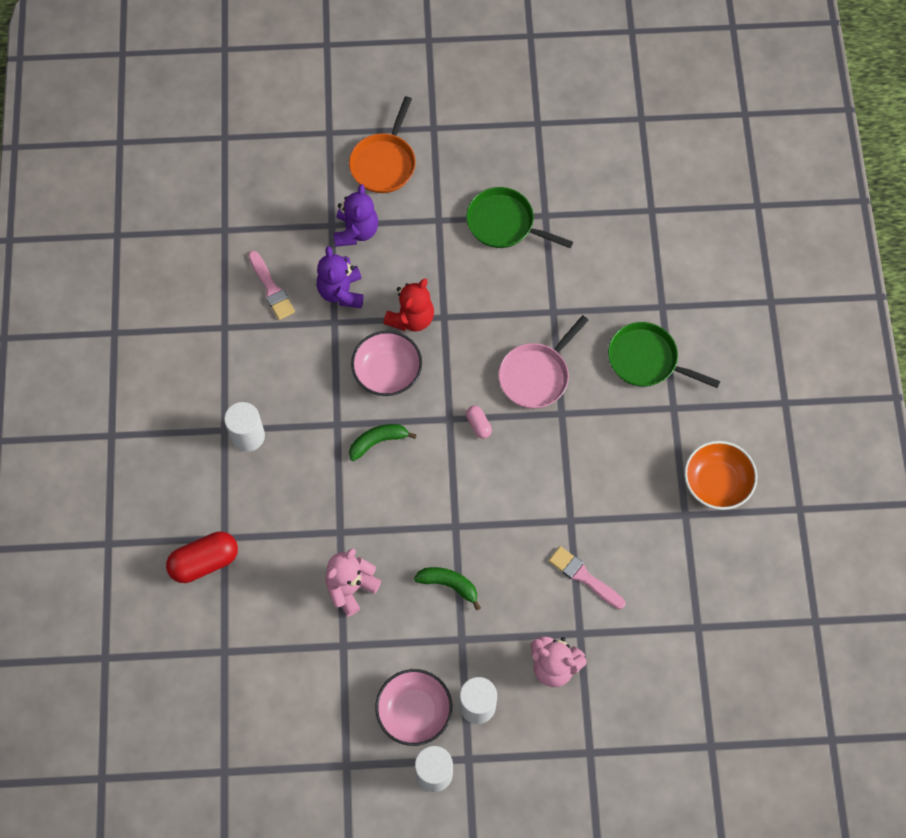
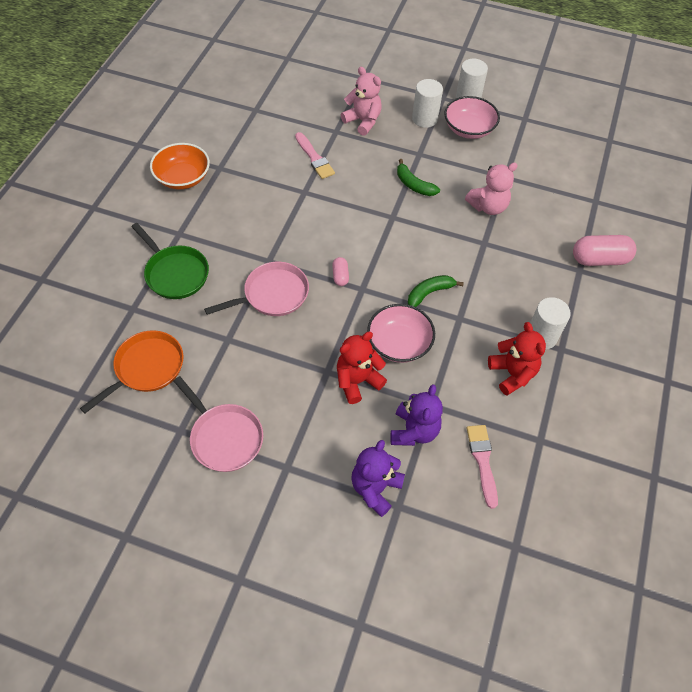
camera: 160 degrees left, 10 degrees down
(204, 562) = (599, 259): red capsule -> pink capsule
(266, 383) = (512, 374): none -> red teddy bear
(378, 441) = (429, 293): green banana -> green banana turned 150 degrees clockwise
(384, 163) = (313, 557): orange pan -> orange pan (146, 368)
(504, 223) = (224, 437): green pan -> pink pan

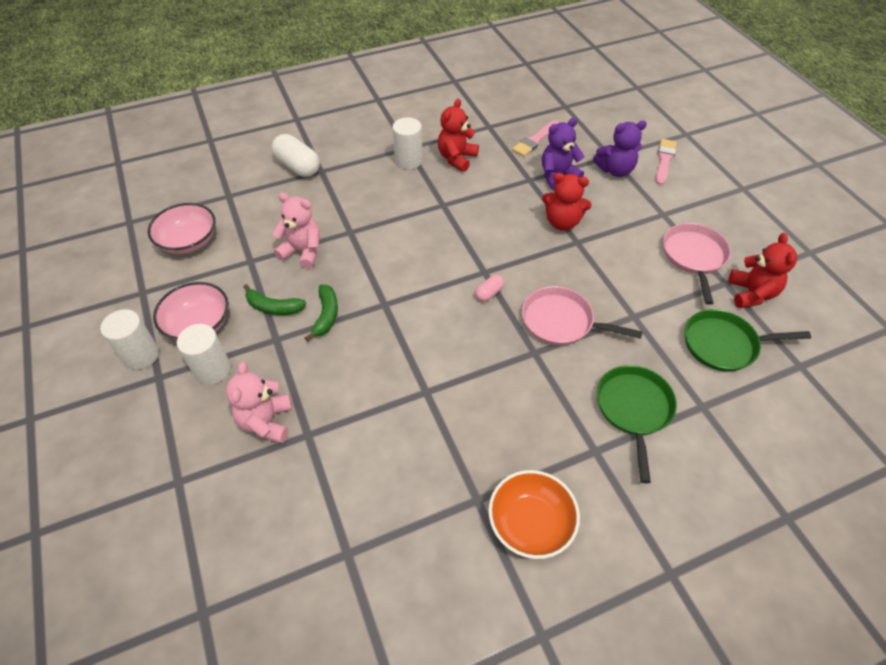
camera: 130 degrees left, 5 degrees down
(146, 368) = (724, 344): orange pan -> green pan
(152, 436) = (751, 293): none -> red teddy bear
(314, 158) = (369, 421): pink brush -> pink brush (664, 160)
(399, 343) = (505, 221): pink bowl -> pink bowl (188, 241)
(429, 293) = (440, 232): green banana -> green banana (273, 307)
(599, 259) = (298, 166): pink capsule -> white capsule

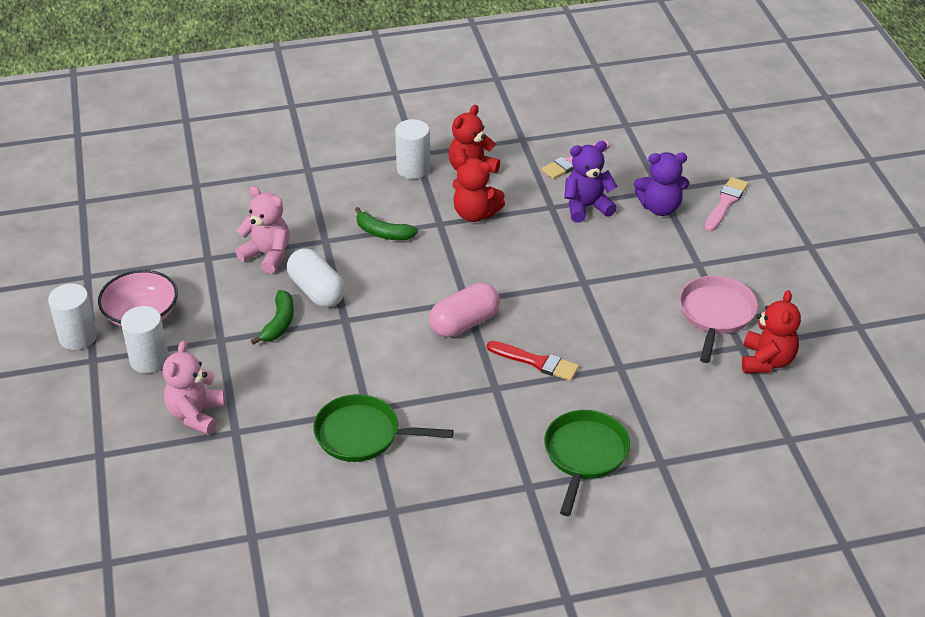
camera: 10 degrees right, 10 degrees down
(188, 241) = (144, 229): pink bowl -> none
(273, 307) = (224, 308): green banana -> green banana (383, 233)
(298, 166) = (281, 161): white capsule -> white capsule (317, 291)
(489, 293) = (464, 323): pink capsule -> pink capsule, size x1.97
(530, 523) = (440, 538): orange bowl -> none
(561, 322) = (536, 362): pink pan -> red brush
(562, 222) = (574, 259): red teddy bear -> red teddy bear (475, 214)
(724, 344) = (711, 407): green pan -> green pan (363, 435)

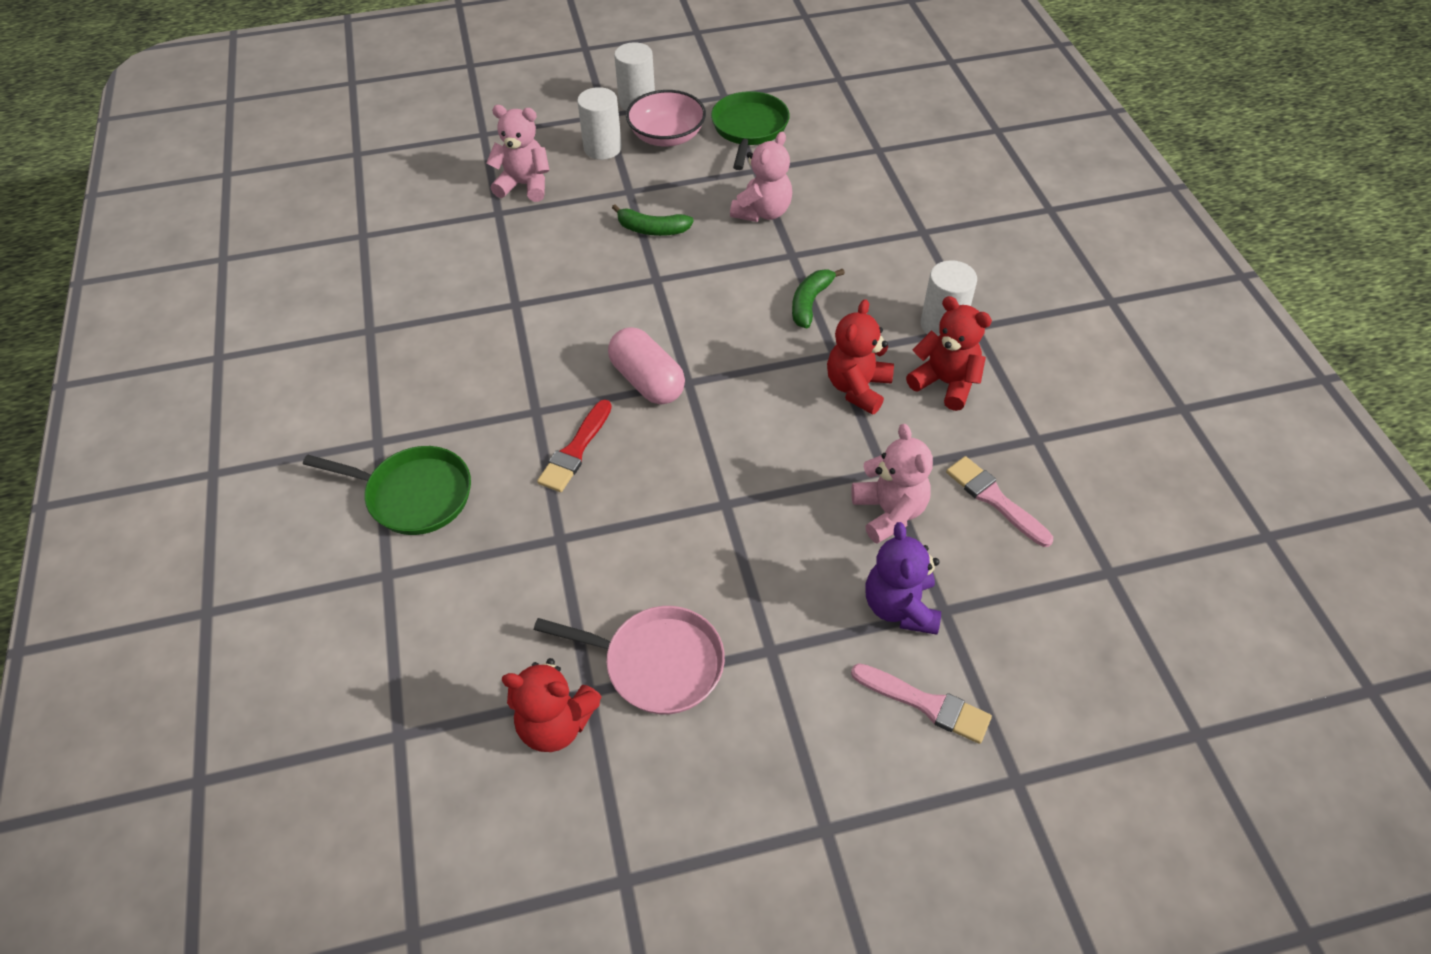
camera: 90 degrees right, 10 degrees up
(317, 291) = (704, 254): white capsule -> none
(363, 435) = (479, 302): green pan -> green pan (749, 129)
(586, 207) = (889, 512): purple teddy bear -> pink teddy bear

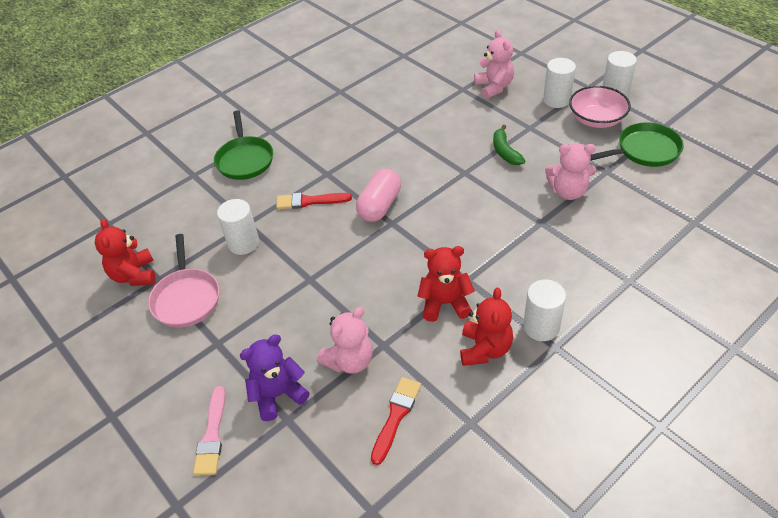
camera: 65 degrees right, 5 degrees down
(598, 556) = (243, 243): none -> white cylinder
(810, 302) = (503, 249): green banana -> none
(995, 499) = (396, 416): pink brush -> red brush

